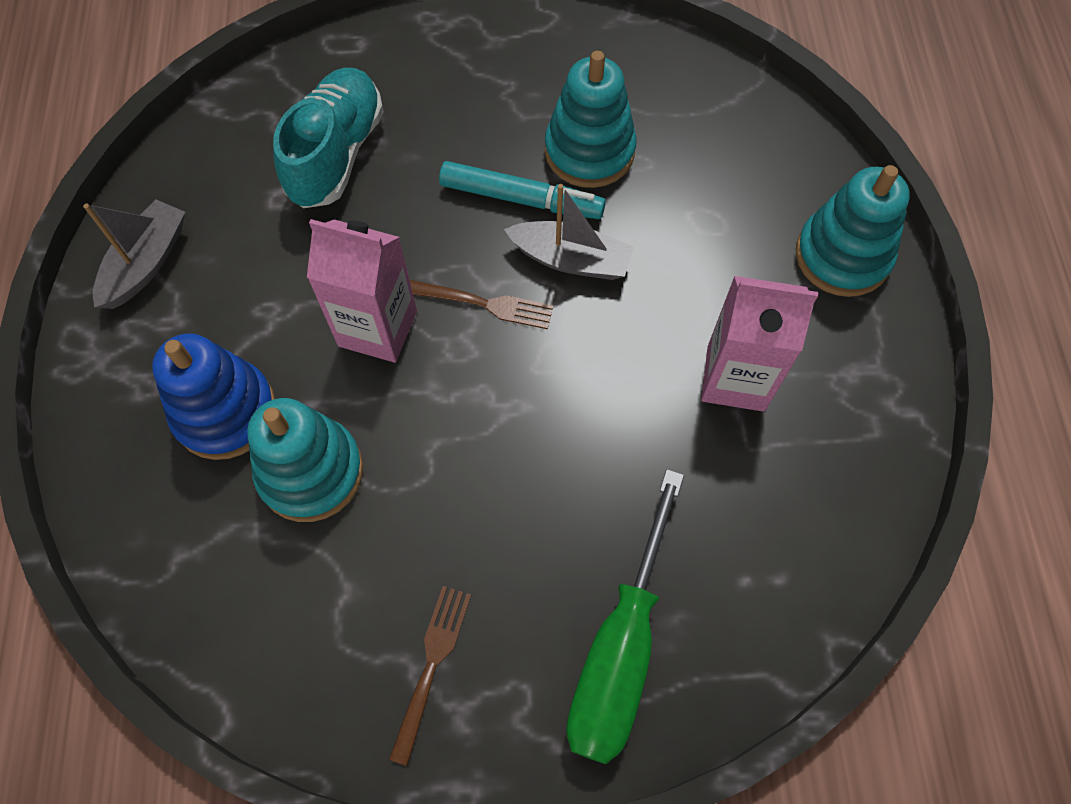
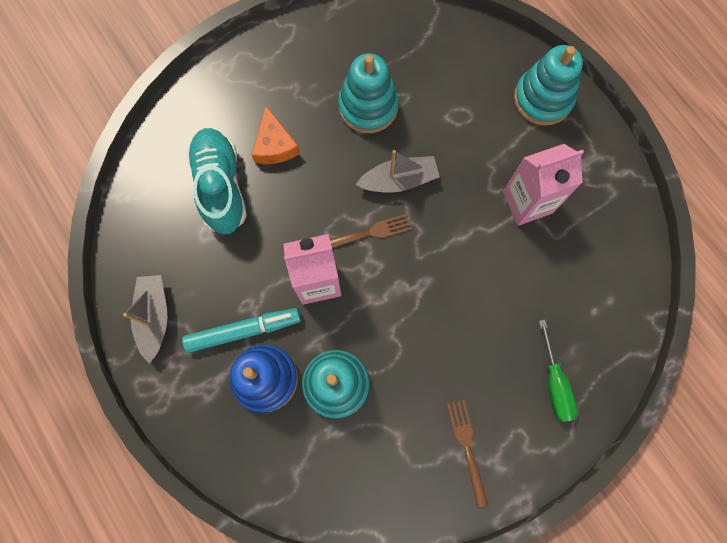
camera: 30 degrees left, 10 degrees up
(437, 139) = (274, 145): none -> orange cheese
(521, 199) = (348, 158): turquoise marker -> turquoise marker (243, 331)
(619, 649) = (554, 383): green screwdriver -> green screwdriver, size x0.59

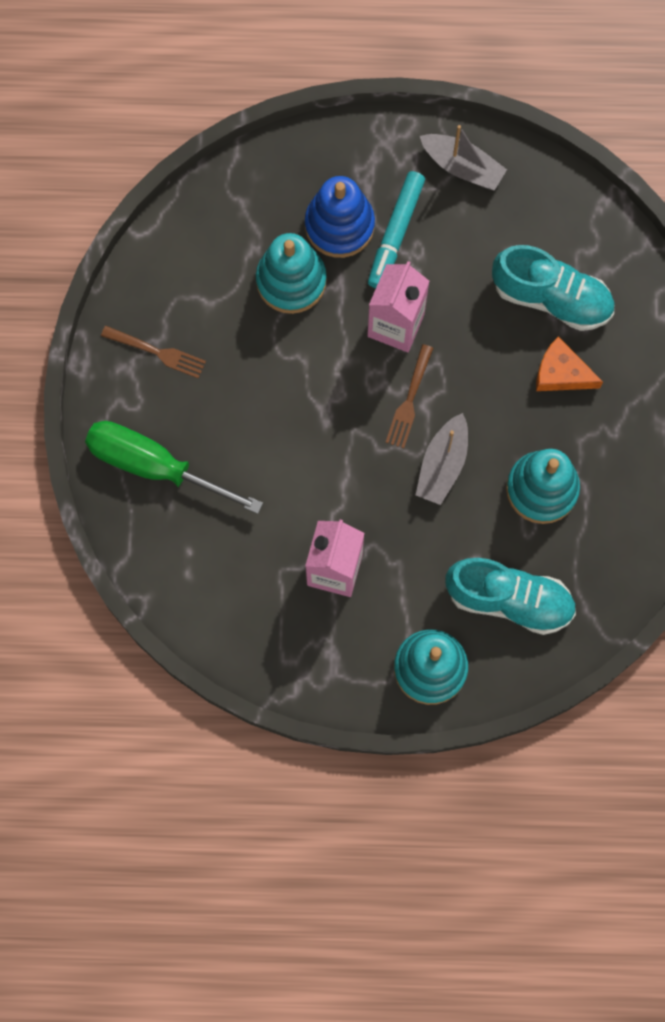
camera: 125 degrees right, 0 degrees up
(459, 79) = (509, 600): none -> turquoise shoe
(554, 383) = (154, 466): green screwdriver -> green screwdriver, size x1.70

